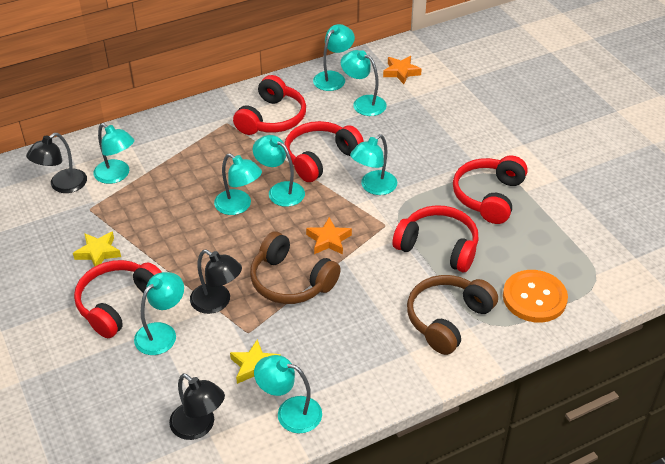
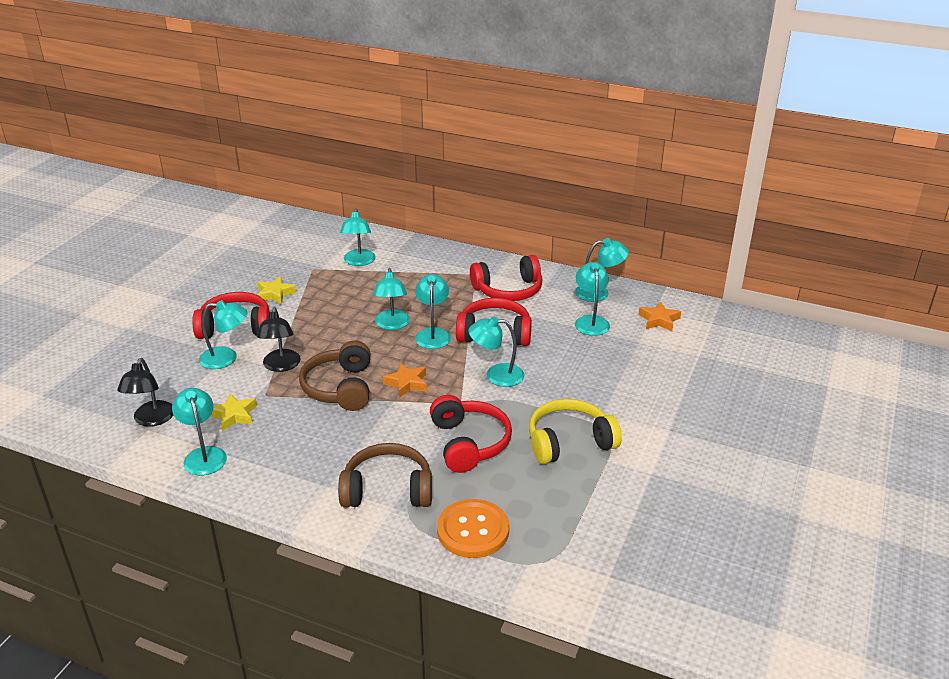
camera: 50 degrees right, 10 degrees down
(62, 185) = (322, 248): black lamp -> none
(488, 196) = (569, 442): red headphones -> yellow headphones

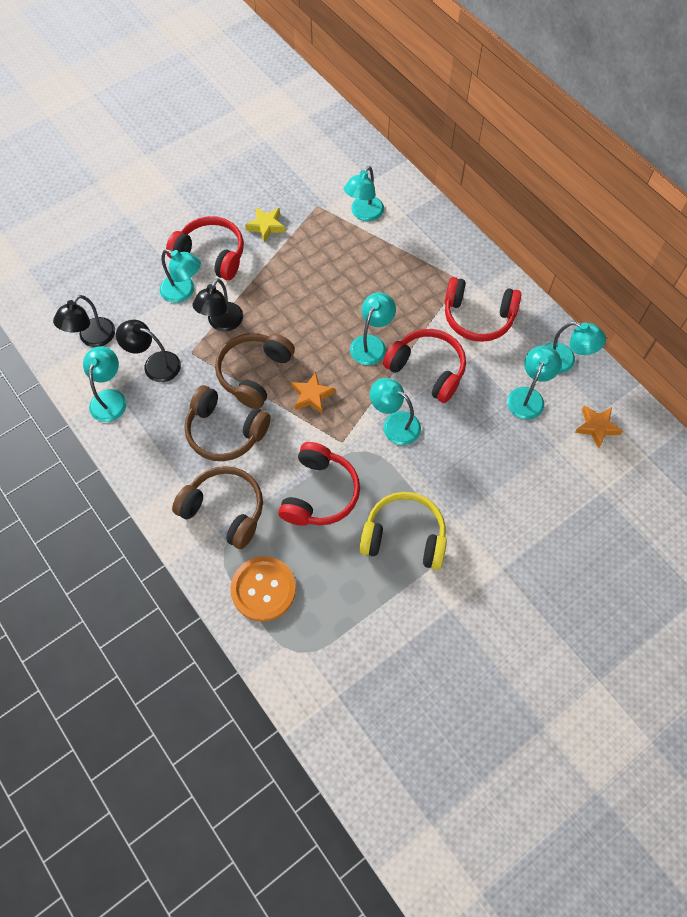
camera: 30 degrees right, 30 degrees up
(234, 415) = (155, 364): yellow star -> black lamp
(343, 436) = (225, 431): none -> brown headphones
(392, 325) = (343, 314): turquoise lamp -> none

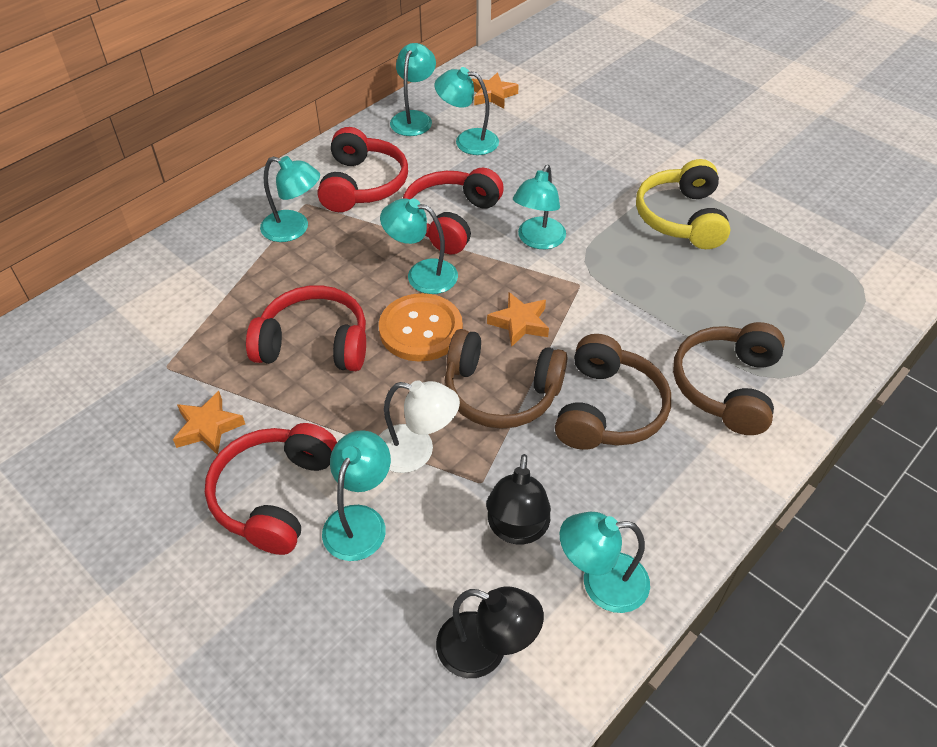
camera: 100 degrees left, 15 degrees down
(221, 323) = (416, 451): black lamp -> white lamp
(263, 589) = (810, 328): orange button -> orange button (421, 329)
(266, 226) = (208, 427): yellow star -> orange star
(320, 493) = (659, 295): red headphones -> red headphones (314, 343)
(364, 214) = (185, 309): turquoise lamp -> turquoise lamp (294, 229)

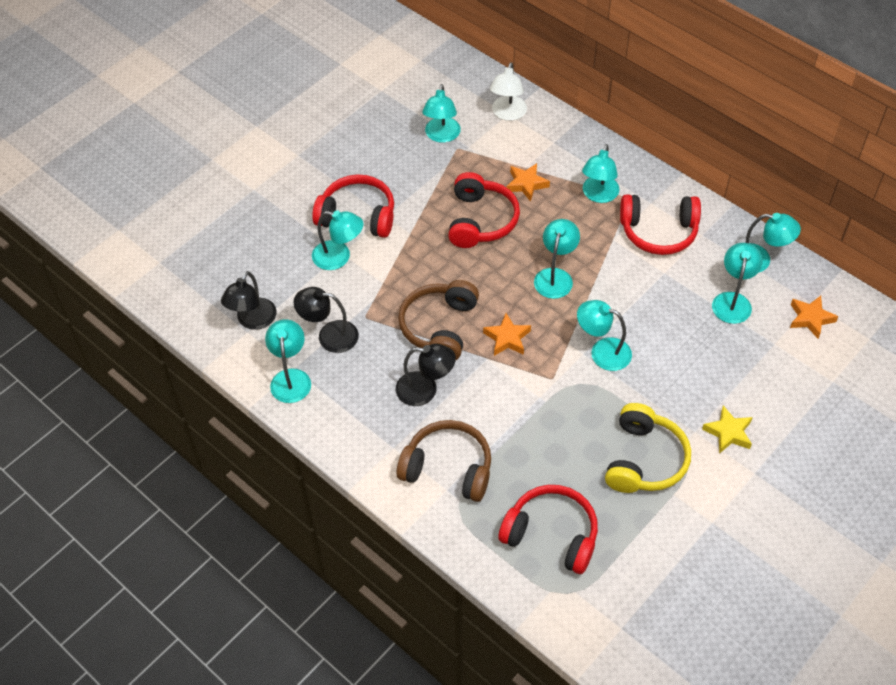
camera: 90 degrees right, 5 degrees up
(133, 385) = (441, 136): none -> turquoise lamp
(208, 427) = (409, 177): orange star -> orange star (526, 184)
(416, 451) = (389, 282): white lamp -> white lamp (507, 114)
(421, 329) = (497, 279): orange button -> none
(450, 220) = (621, 292): red headphones -> red headphones (551, 534)
(608, 409) = (425, 390): brown headphones -> black lamp
(637, 158) = (728, 432): none -> yellow star
(681, 218) = (644, 460): yellow headphones -> yellow headphones turned 105 degrees clockwise

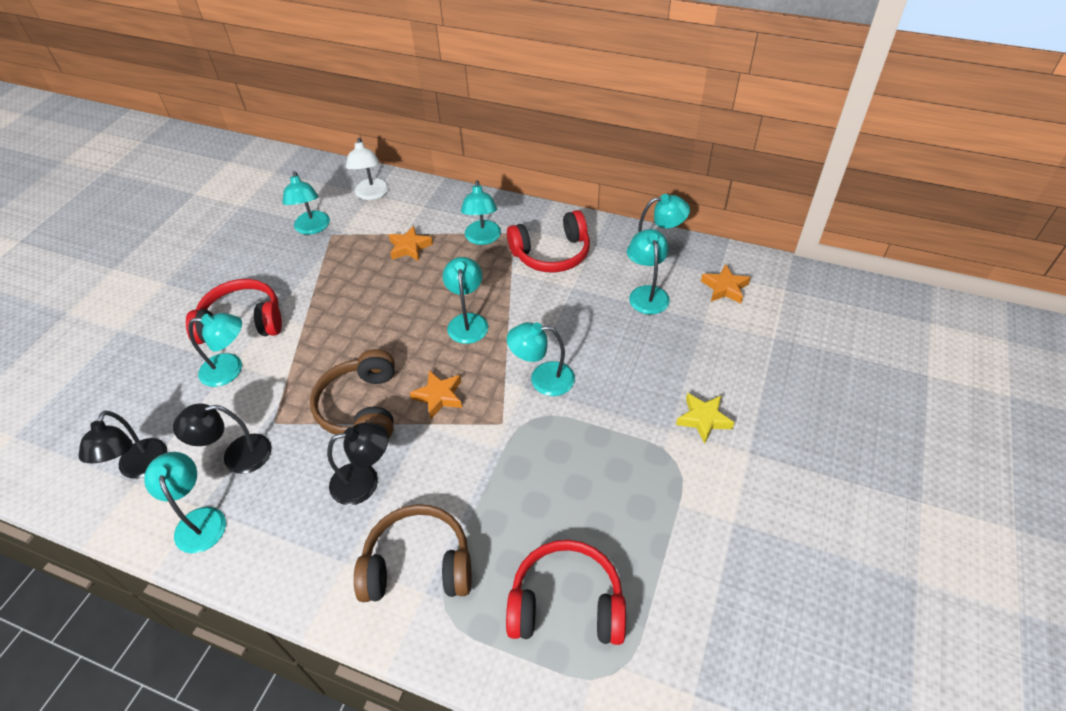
camera: 20 degrees left, 5 degrees down
(481, 220) = (374, 291): red headphones -> none
(644, 460) = (632, 477): yellow headphones -> none

